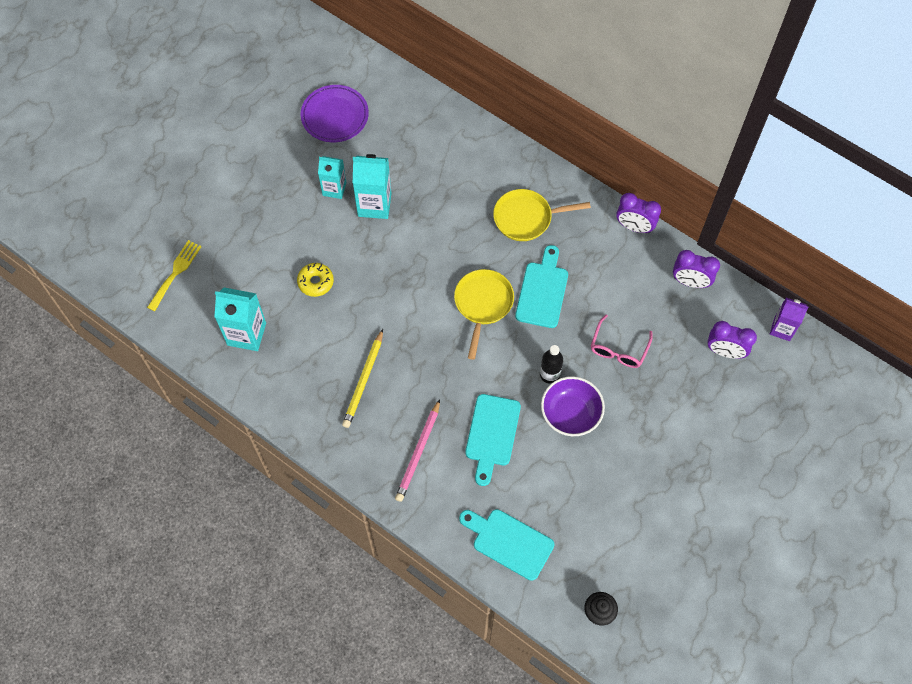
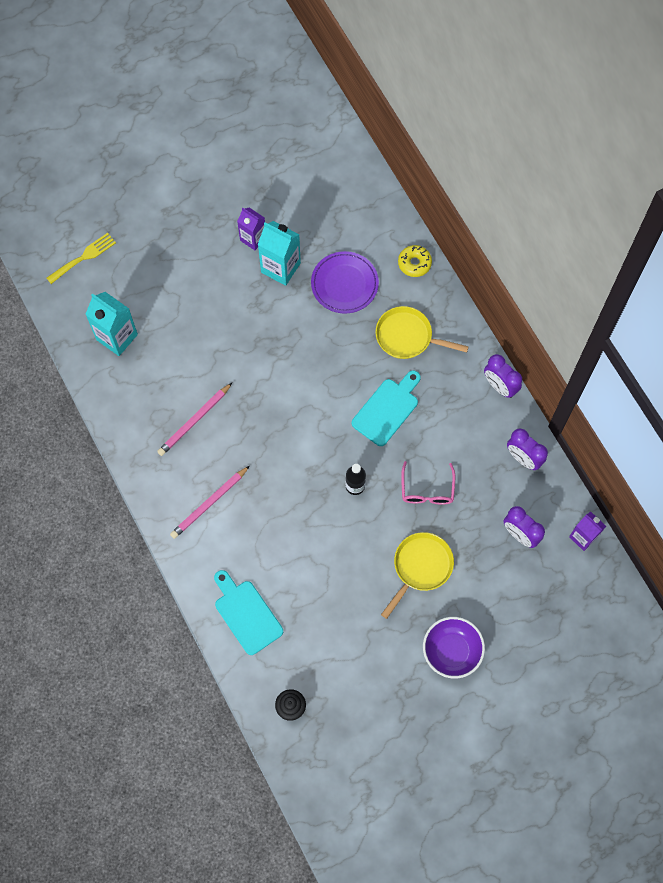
camera: 25 degrees right, 5 degrees up
(315, 282) = (196, 316): yellow donut -> yellow donut (414, 263)
(334, 189) = (253, 238): turquoise carton -> purple carton
(335, 116) = (286, 171): purple plate -> purple plate (344, 284)
(363, 380) = (194, 420): yellow pencil -> pink pencil
(483, 304) = (329, 398): yellow pan -> yellow pan (420, 567)
(492, 434) = (279, 516): turquoise cutting board -> none
(570, 414) = (355, 528): purple bowl -> purple bowl (451, 651)
(618, 348) = (427, 490): pink glasses -> pink glasses turned 45 degrees counterclockwise

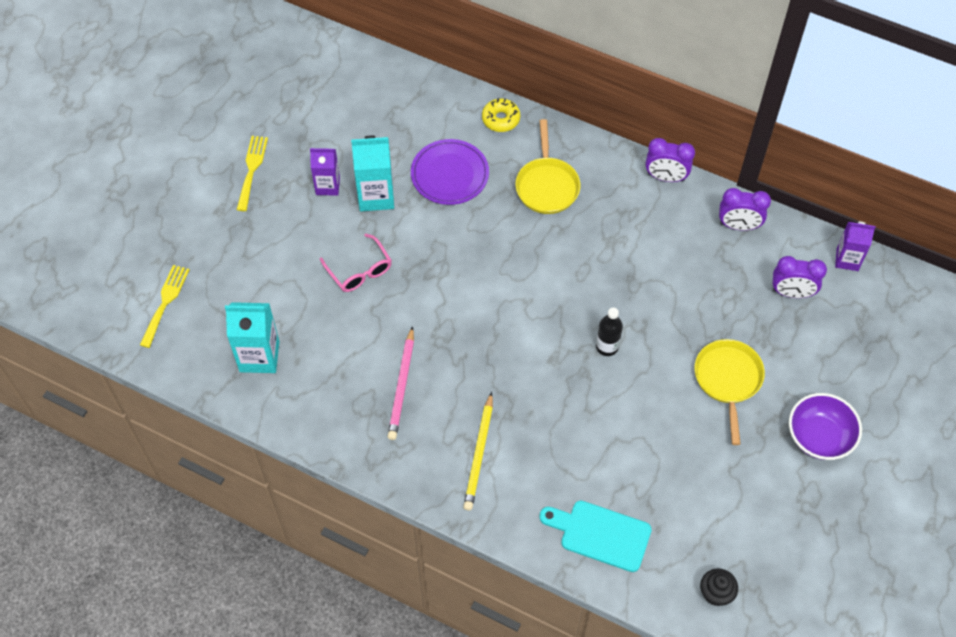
camera: 35 degrees left, 10 degrees down
(209, 503) = (479, 453): pink pencil -> yellow pencil
(210, 193) = (252, 169): none -> yellow fork
(387, 409) = (580, 259): turquoise cutting board -> none
(407, 337) = (547, 185): yellow pan -> yellow pan turned 75 degrees counterclockwise
(427, 490) = (676, 307): pink glasses -> pink glasses (359, 270)

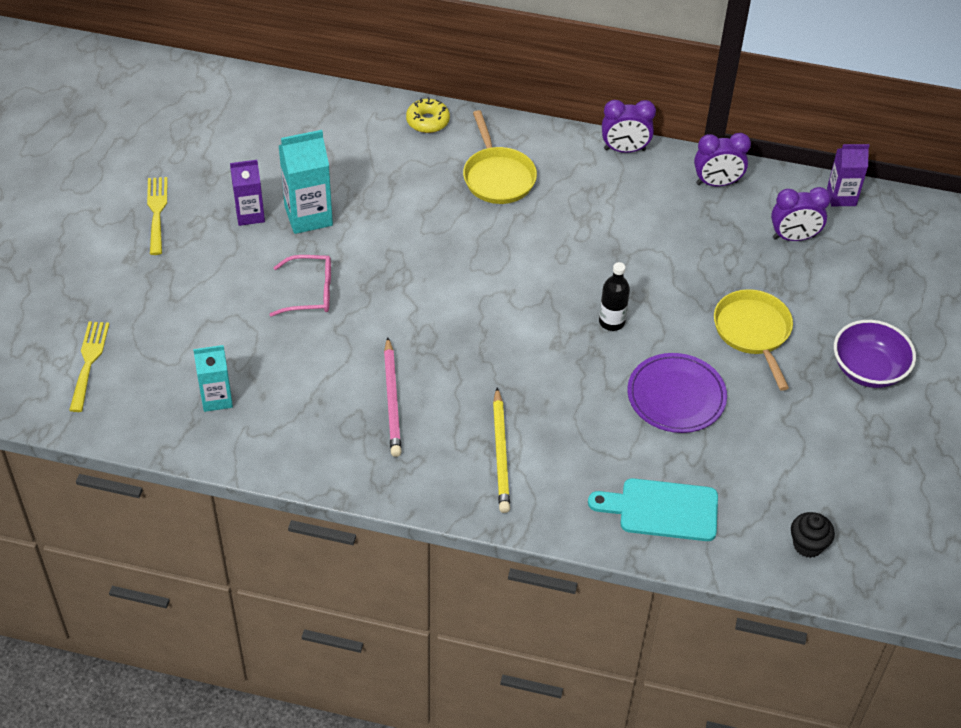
camera: 15 degrees left, 10 degrees down
(259, 356) = (216, 398): turquoise carton -> turquoise carton, size x0.66
(359, 270) = (310, 292): pink glasses -> pink glasses turned 45 degrees counterclockwise
(450, 174) = (386, 183): purple plate -> purple plate (676, 396)

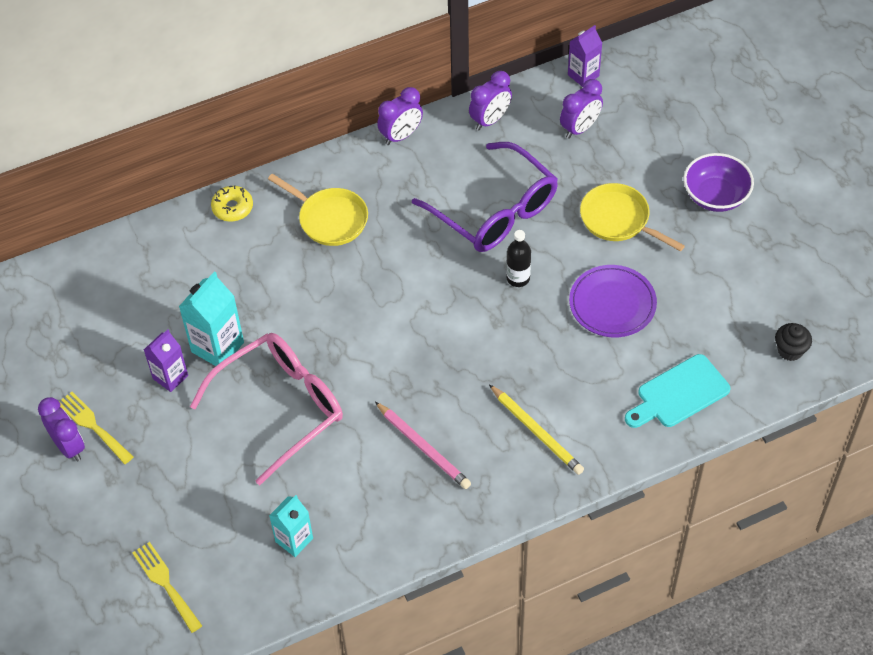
camera: 35 degrees left, 5 degrees up
(124, 215) = (69, 446): none -> purple clock
(310, 292) = (280, 407): pink glasses -> pink glasses, size x1.92
(646, 256) = (495, 211): none -> purple glasses

